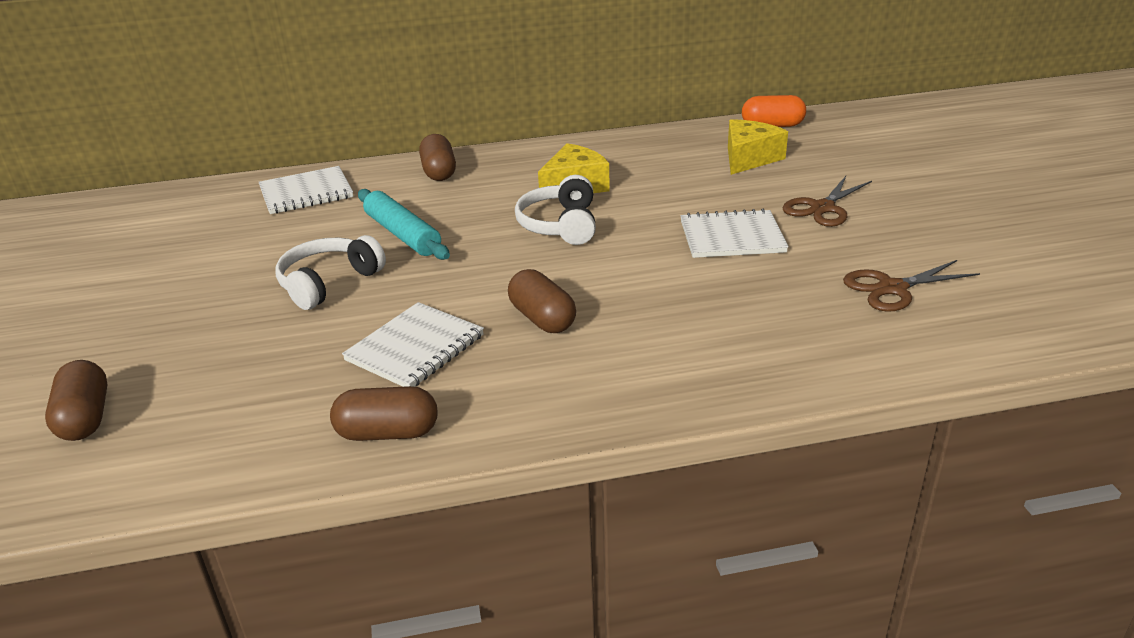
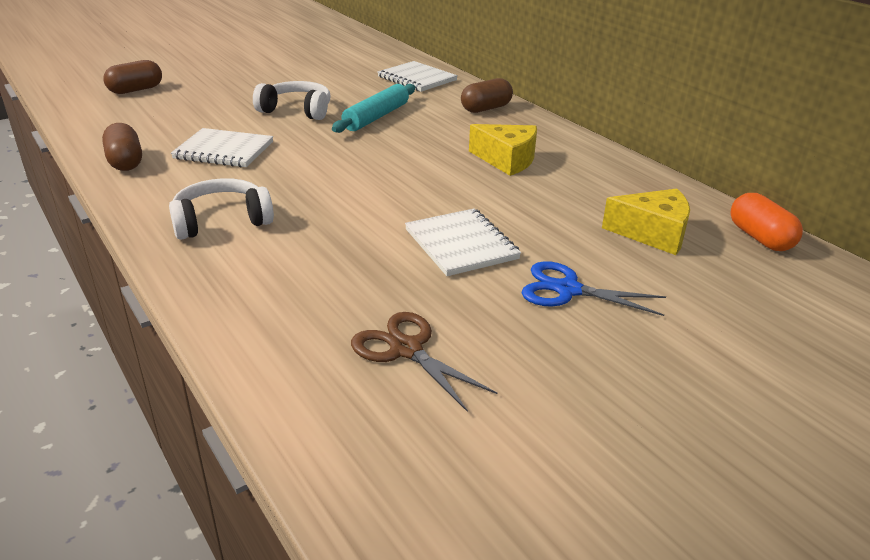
camera: 65 degrees right, 0 degrees up
(542, 318) = (276, 184): brown capsule -> none
(560, 225) = (429, 166): white headphones -> white headphones (221, 221)
(822, 208) = (567, 290): brown scissors -> blue scissors

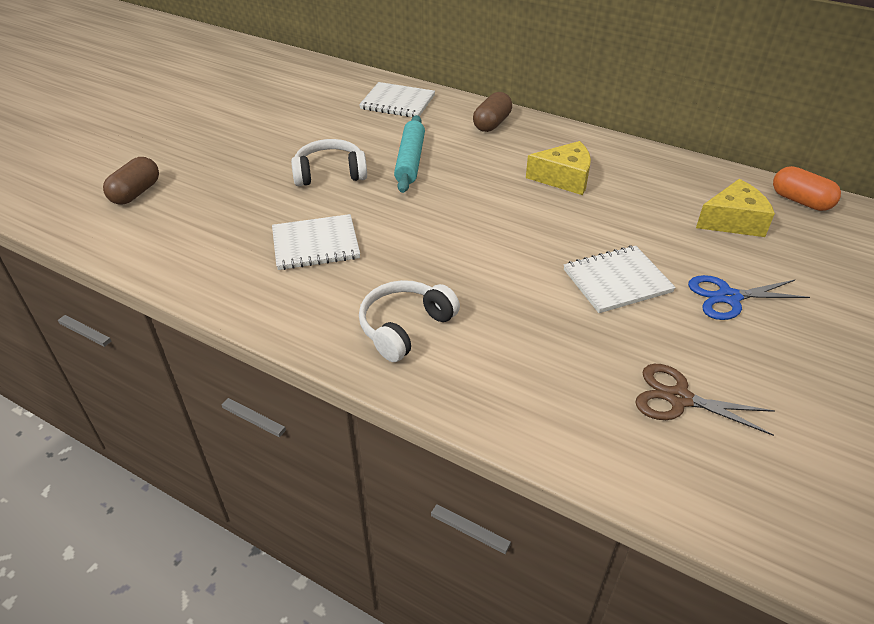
camera: 25 degrees left, 10 degrees up
(125, 162) = (235, 289): brown capsule -> none
(461, 244) = (617, 281): white notebook -> white notebook turned 60 degrees counterclockwise

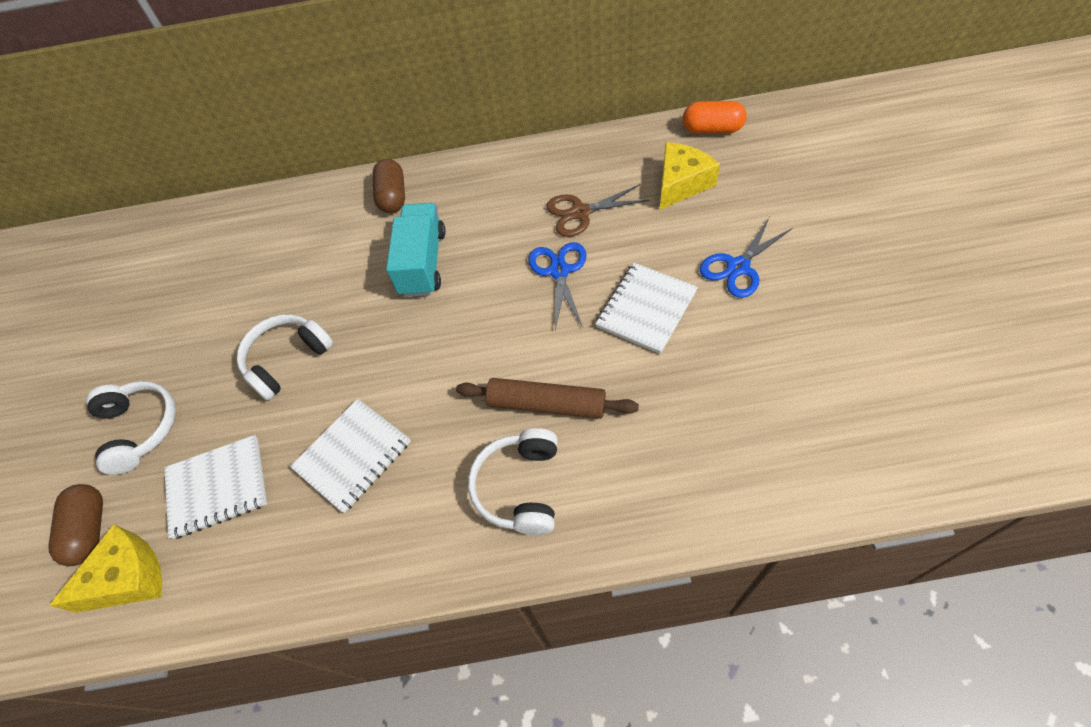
camera: 30 degrees left, 15 degrees up
(212, 161) = (140, 428): none -> white headphones
(397, 102) = (275, 225): white notebook -> white notebook (217, 487)
(410, 160) = (354, 291): turquoise rolling pin -> none
(473, 169) = (423, 263): none -> turquoise truck
(476, 293) = (546, 404): none -> brown rolling pin
(564, 178) = (512, 223): yellow cheese -> yellow cheese (128, 578)
(570, 223) = (559, 271): none -> blue scissors
(679, 398) = (781, 395): brown scissors -> brown scissors (580, 212)

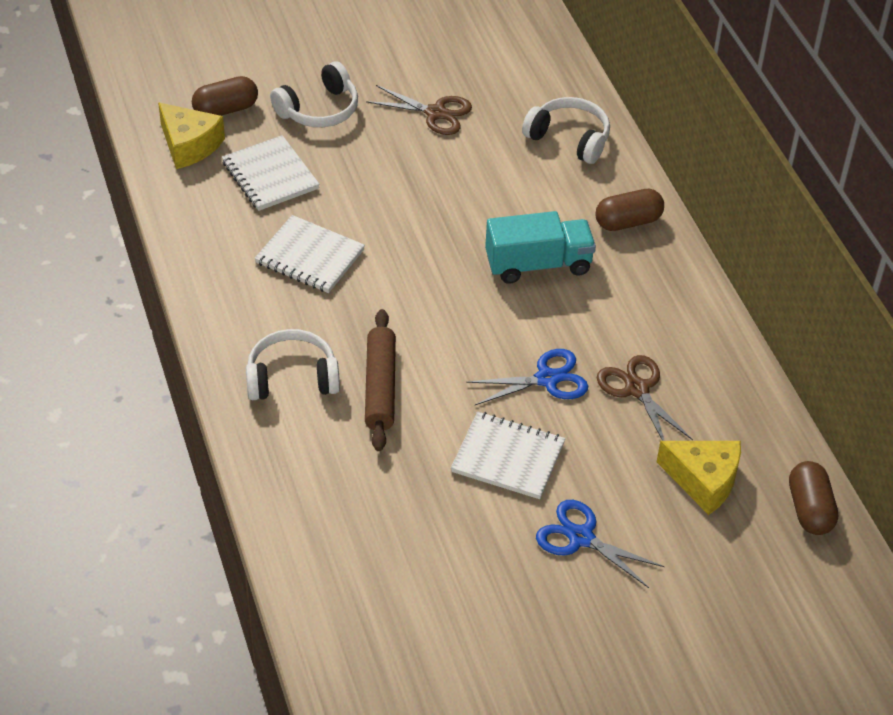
camera: 70 degrees right, 10 degrees down
(197, 322) = (435, 113): none -> brown scissors
(287, 360) = (403, 188): white headphones -> white headphones (569, 139)
(712, 129) = (809, 509): orange capsule -> brown capsule

